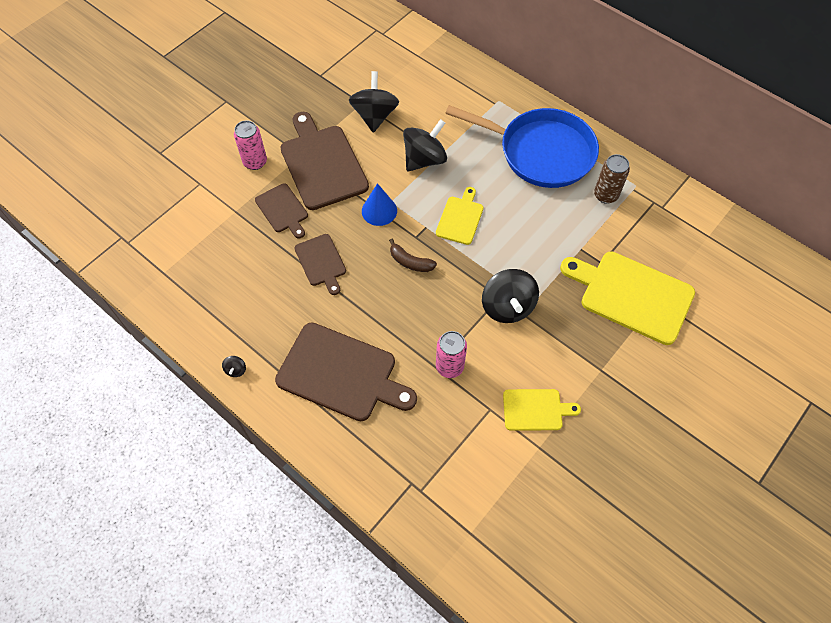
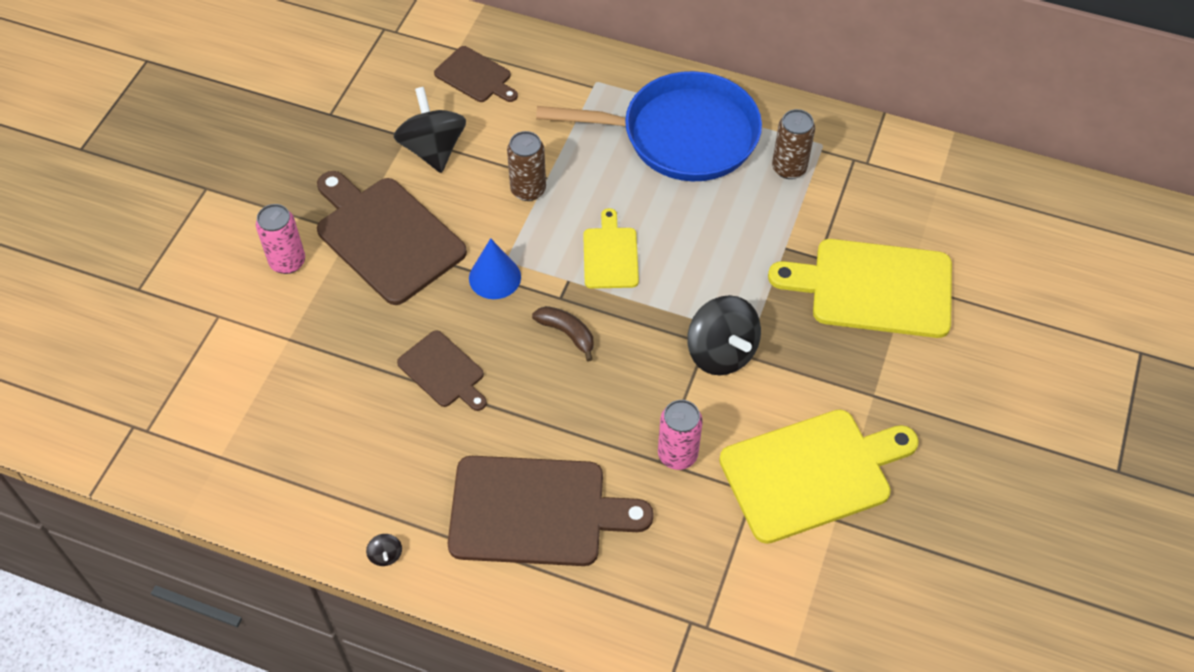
camera: 20 degrees left, 5 degrees down
(283, 210) = (357, 316): brown cutting board -> brown cutting board (475, 76)
(410, 262) = (567, 333): brown banana -> brown banana turned 150 degrees counterclockwise
(424, 159) = (528, 190): black spinning top -> brown can
(535, 409) = (811, 473): yellow cutting board -> yellow cutting board, size x1.85

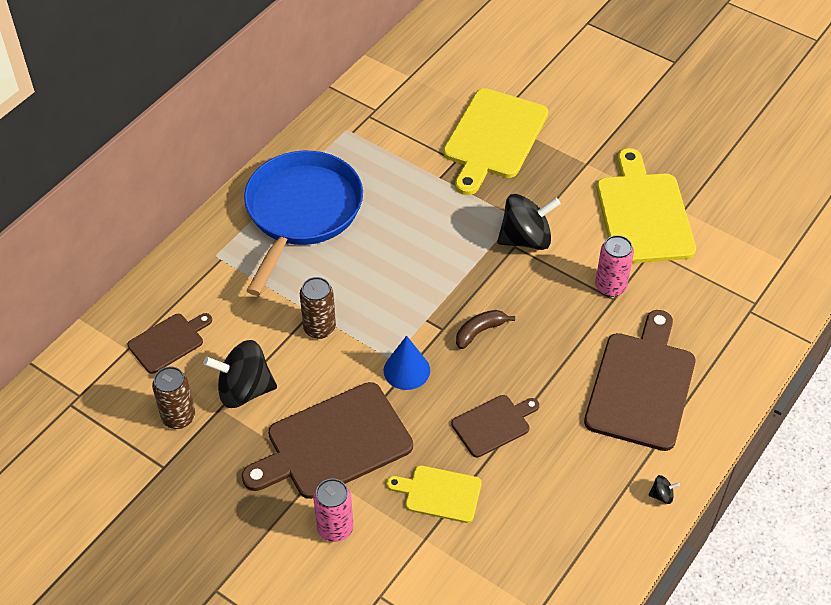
camera: 75 degrees left, 5 degrees down
(610, 255) = (409, 286): yellow cutting board -> yellow cutting board (439, 493)
(789, 168) = (363, 155): brown can -> brown can (178, 417)

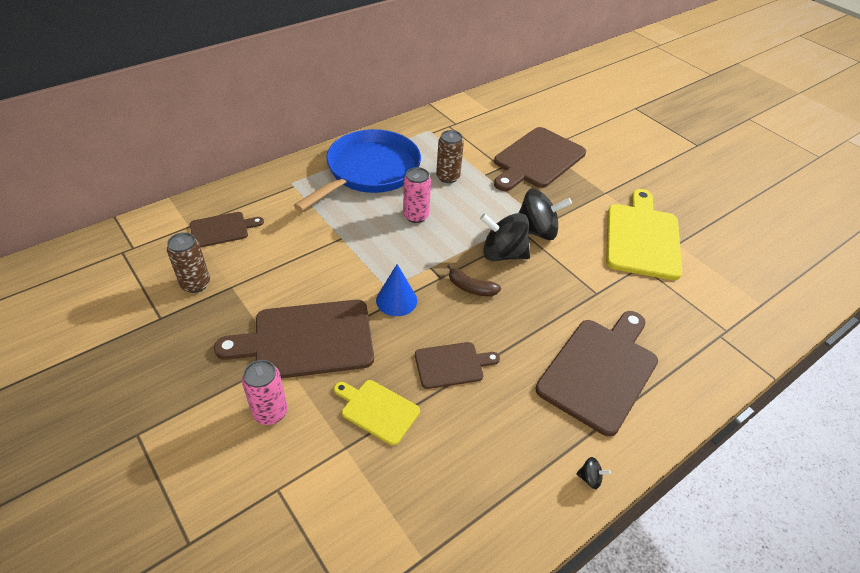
camera: 15 degrees right, 5 degrees down
(244, 390) = (258, 278): black spinning top -> black spinning top (503, 254)
(319, 328) = (342, 250): brown can -> brown can (448, 177)
(480, 332) = (471, 288): brown banana -> brown banana turned 135 degrees counterclockwise
(494, 138) = (537, 160): yellow cutting board -> brown cutting board
(610, 286) = (597, 283): pink can -> pink can (416, 216)

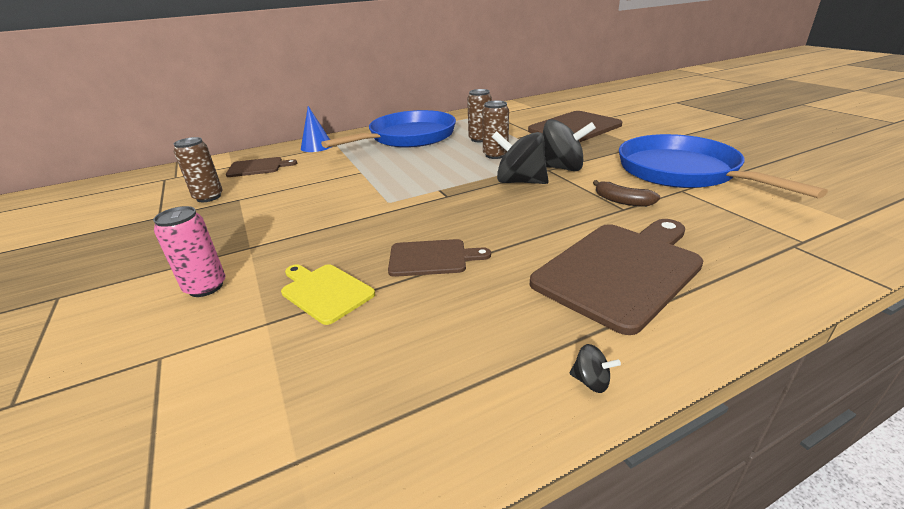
camera: 15 degrees right, 15 degrees down
(307, 340) = (284, 234): brown cutting board -> none
(396, 300) = (393, 210): blue cone -> blue cone (317, 146)
(416, 216) = (439, 160): pink can -> none
(470, 208) = (495, 155): none -> brown can
(471, 288) = (477, 203): brown banana -> brown banana (622, 201)
(642, 238) = (682, 172): yellow cutting board -> blue pan

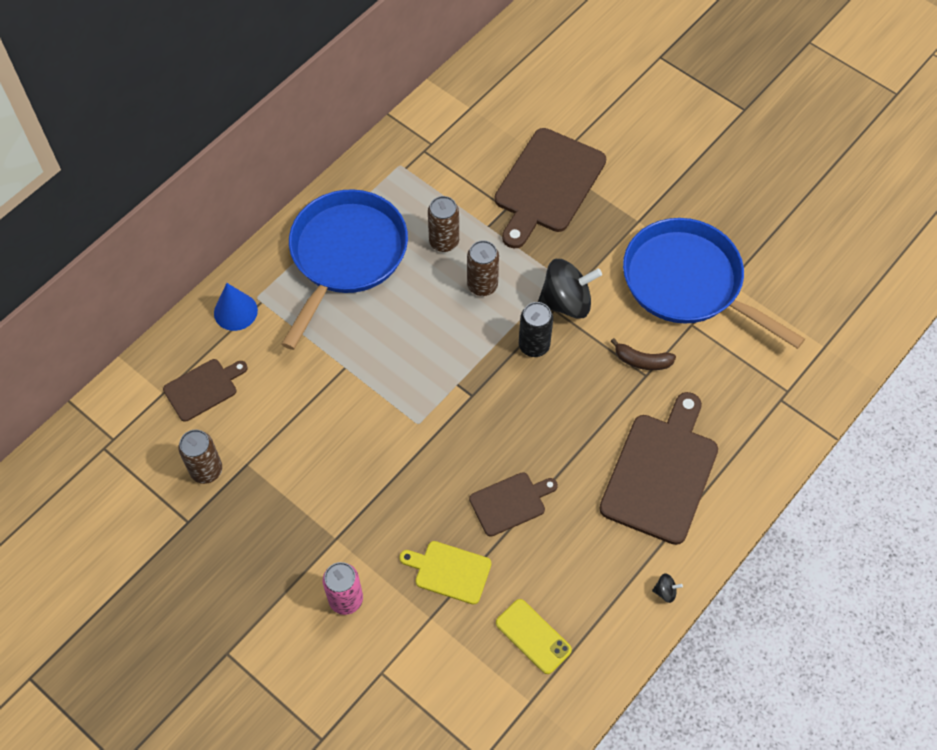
camera: 25 degrees left, 30 degrees up
(367, 377) = (533, 636): none -> yellow phone
(520, 182) = (534, 345): black spinning top -> black can

